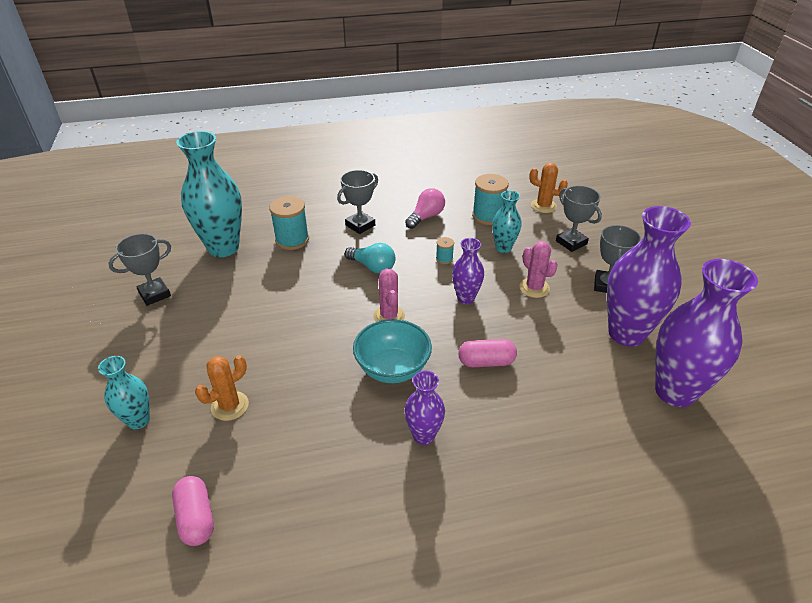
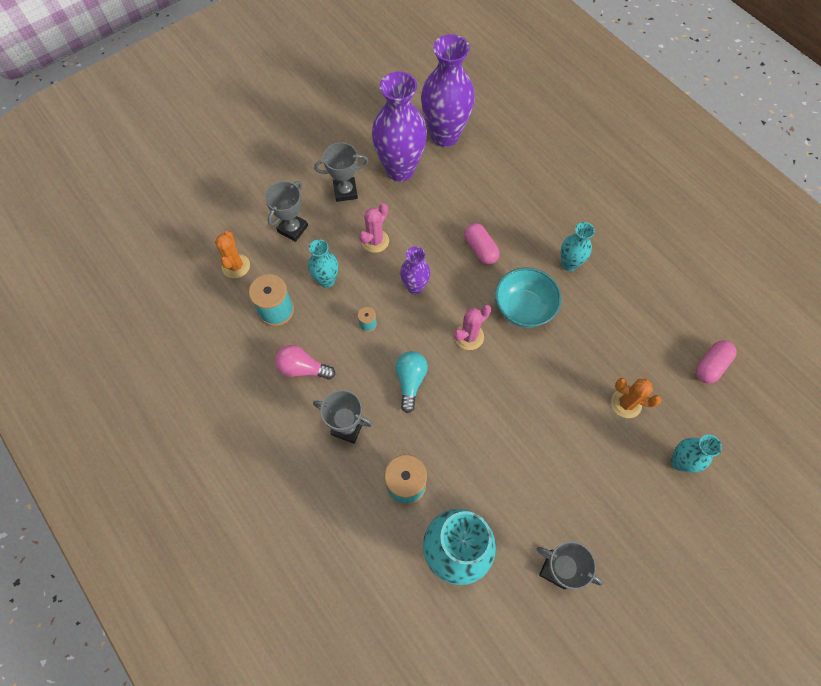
camera: 115 degrees left, 25 degrees up
(423, 435) = (569, 264): purple vase -> turquoise vase

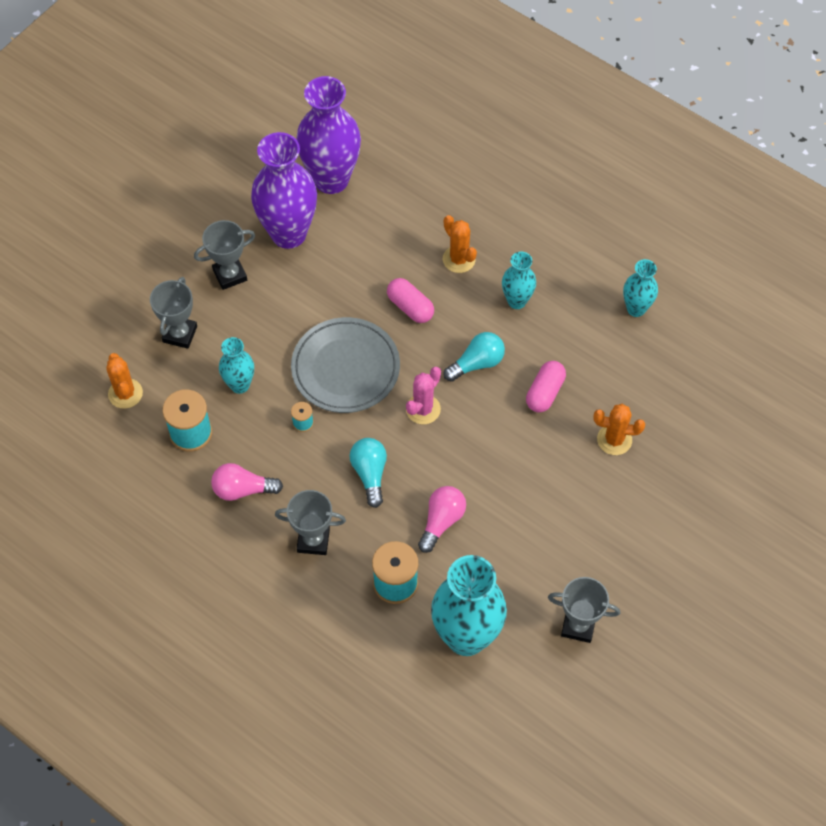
camera: 15 degrees left, 5 degrees down
(375, 241) = (283, 326): pink cactus -> none
(415, 287) = (345, 368): purple vase -> grey plate
(459, 439) = (441, 521): none -> pink light bulb
(523, 308) = (477, 363): turquoise bowl -> turquoise light bulb
(529, 219) = (459, 259): none -> orange cactus
(679, 462) = (684, 487): turquoise vase -> turquoise vase (636, 308)
(710, 366) = (697, 377): pink capsule -> pink capsule (545, 392)

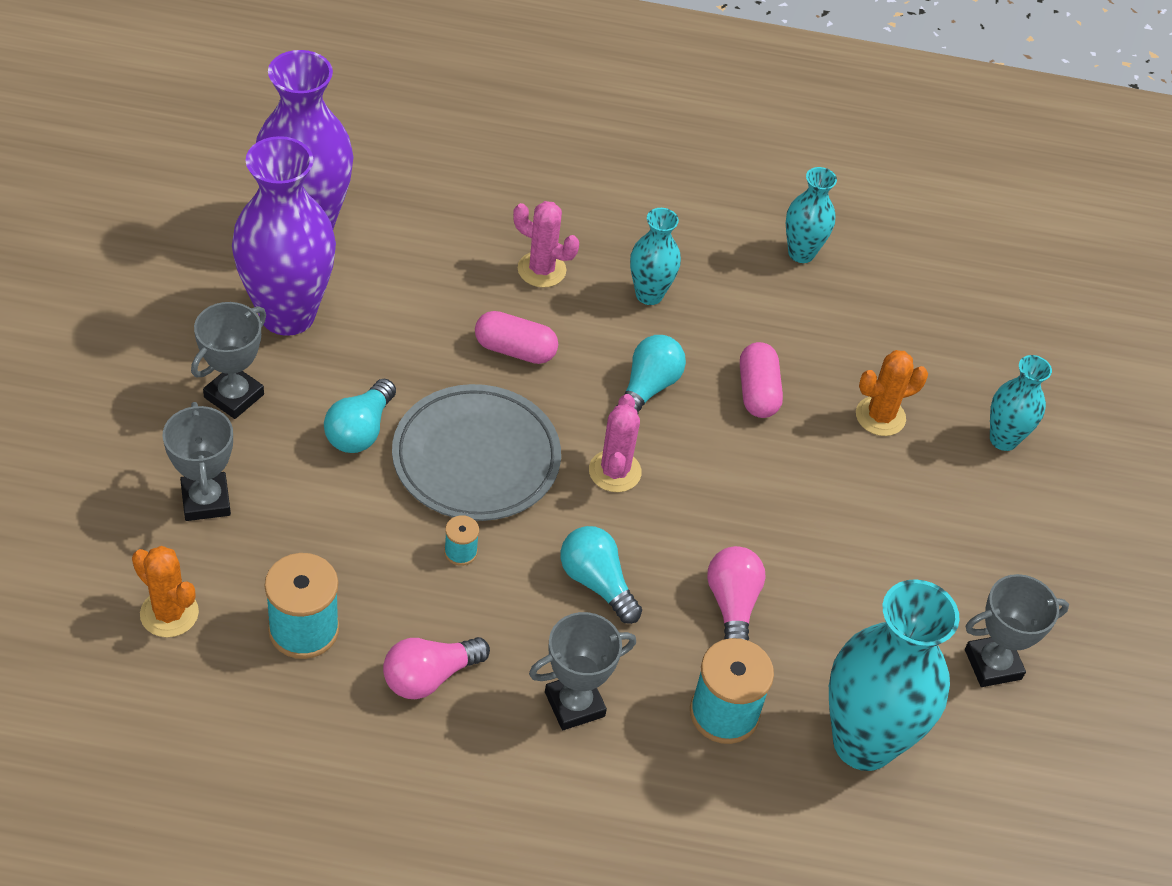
camera: 35 degrees left, 10 degrees down
(240, 385) = (337, 536): turquoise vase -> turquoise vase (1003, 439)
(289, 324) = (360, 430): none -> turquoise light bulb
(459, 259) = (541, 270): orange cactus -> pink cactus

